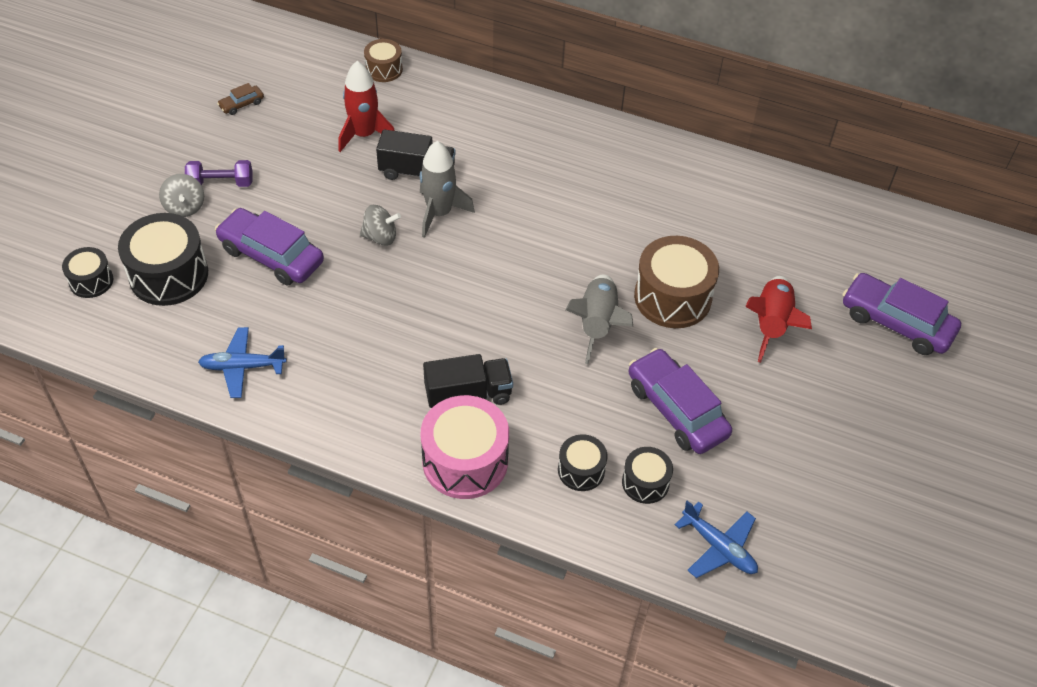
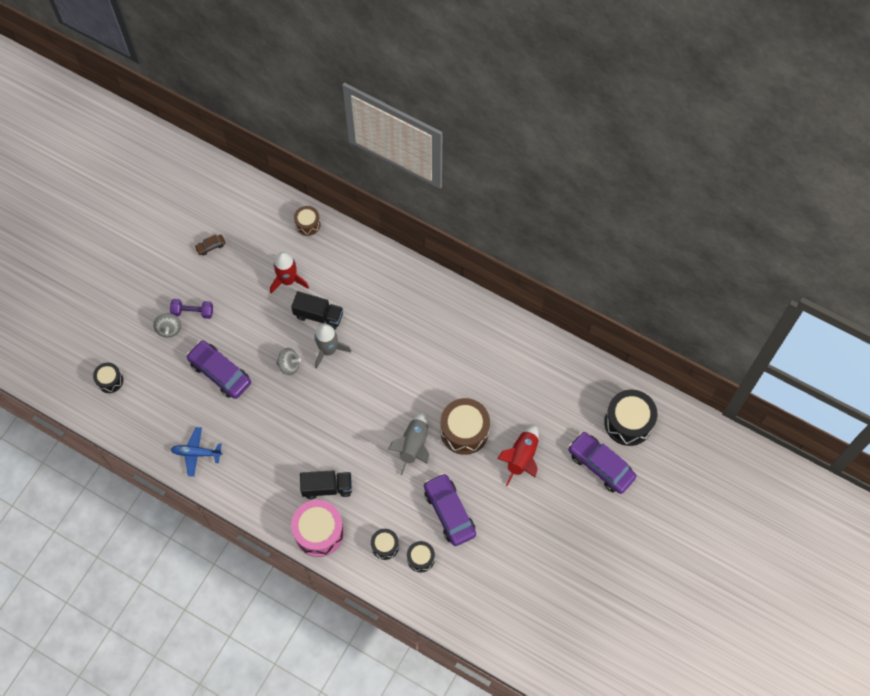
camera: 10 degrees right, 15 degrees up
(169, 275) = (156, 381): black drum -> black drum (628, 422)
(719, 547) = (454, 604): blue plane -> none

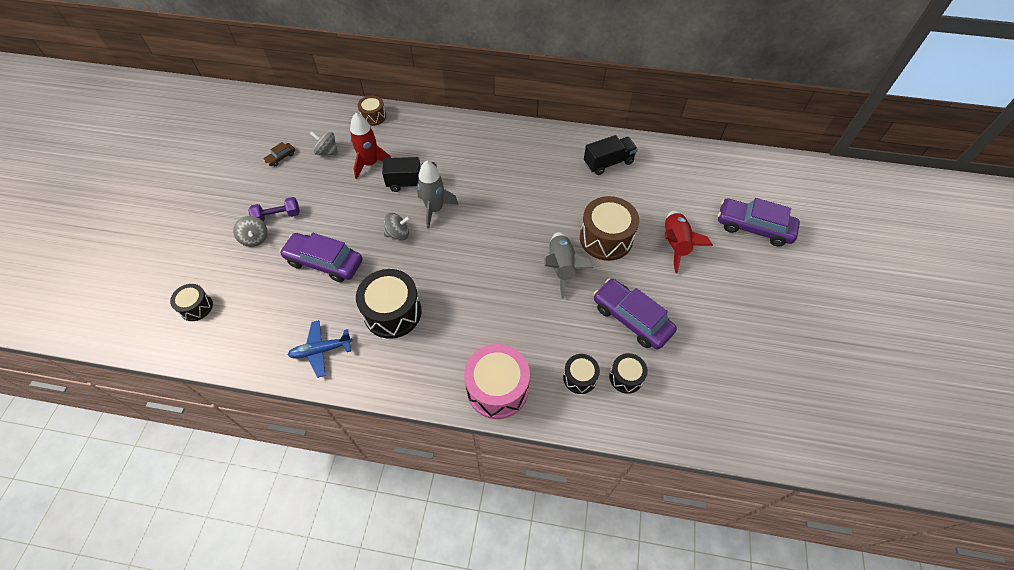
camera: 20 degrees left, 10 degrees down
(253, 253) = (327, 151): none -> grey spinning top
(327, 487) = (487, 337): black truck -> black truck (608, 163)
(628, 422) = (754, 185): black drum -> black drum (392, 312)

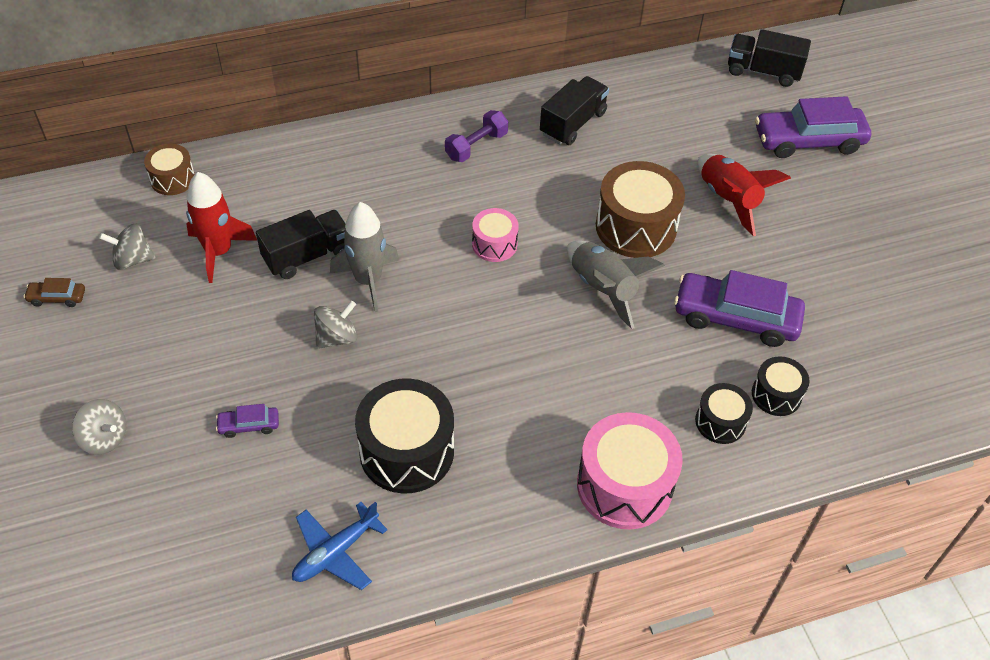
camera: 30 degrees left, 5 degrees down
(196, 307) = (79, 583): black drum -> none
(277, 216) = (119, 389): purple dumbbell -> purple dumbbell (476, 146)
(281, 157) = (57, 298): brown car -> brown car turned 75 degrees clockwise
(324, 262) = (249, 425): purple car -> purple car, size x0.45
(516, 216) = (494, 244): none -> pink drum
(751, 173) = (763, 71): none -> black truck

